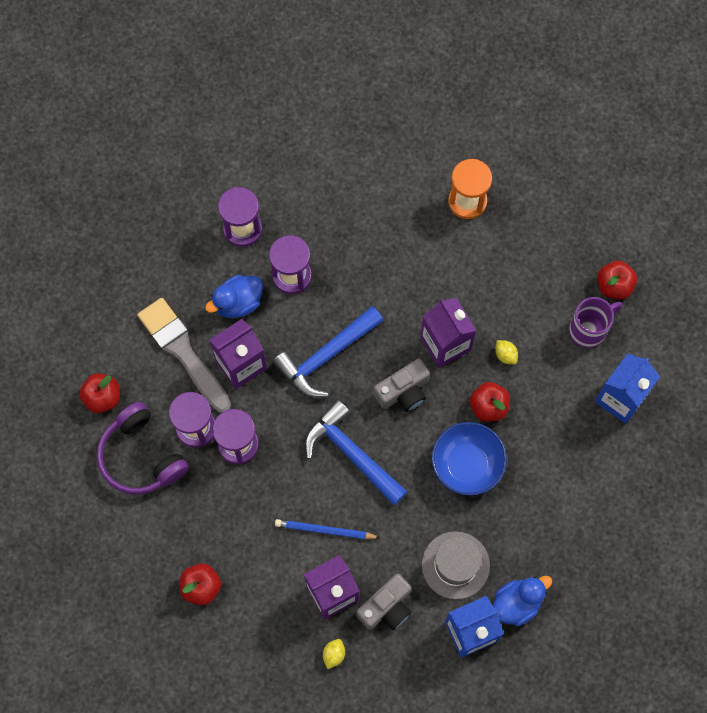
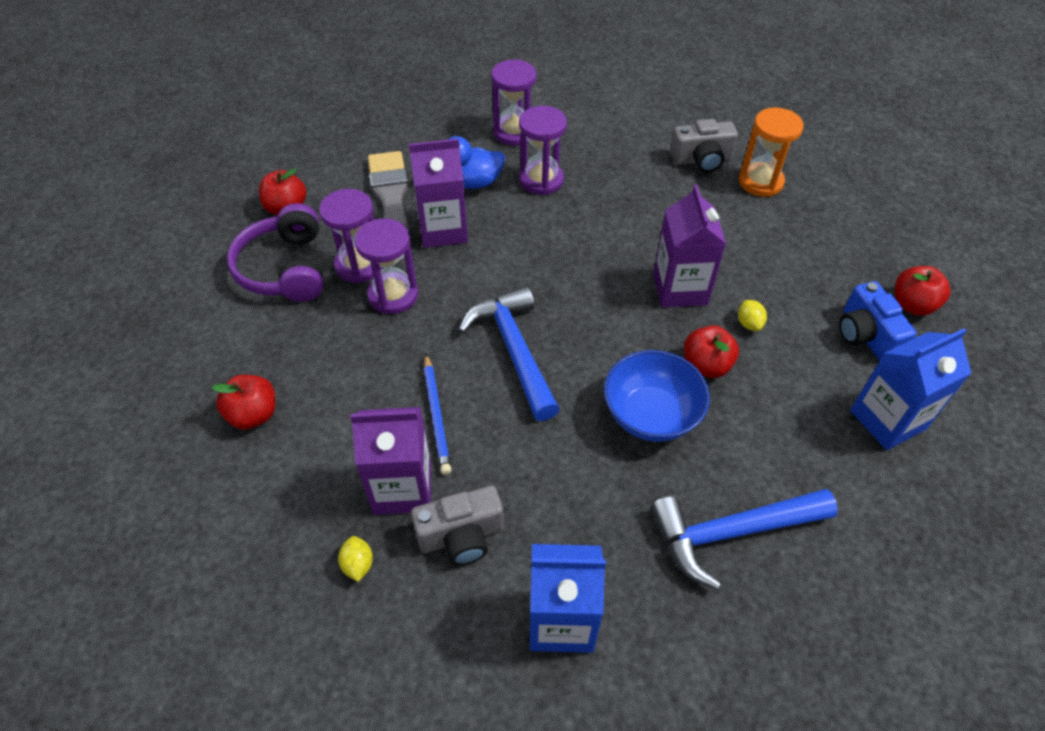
camera: 25 degrees right, 20 degrees down
(325, 356) = (537, 254): blue hammer -> blue hammer (730, 533)
(325, 530) = (436, 415): blue pencil -> blue pencil turned 135 degrees counterclockwise
(334, 654) = (358, 564): yellow lemon -> yellow lemon turned 60 degrees counterclockwise
(403, 391) = (608, 315): grey camera -> grey camera (701, 160)
(455, 565) = (581, 524): grey hat -> none
(517, 603) = (647, 611): blue duck -> none
(589, 329) = (866, 335): purple mug -> blue camera

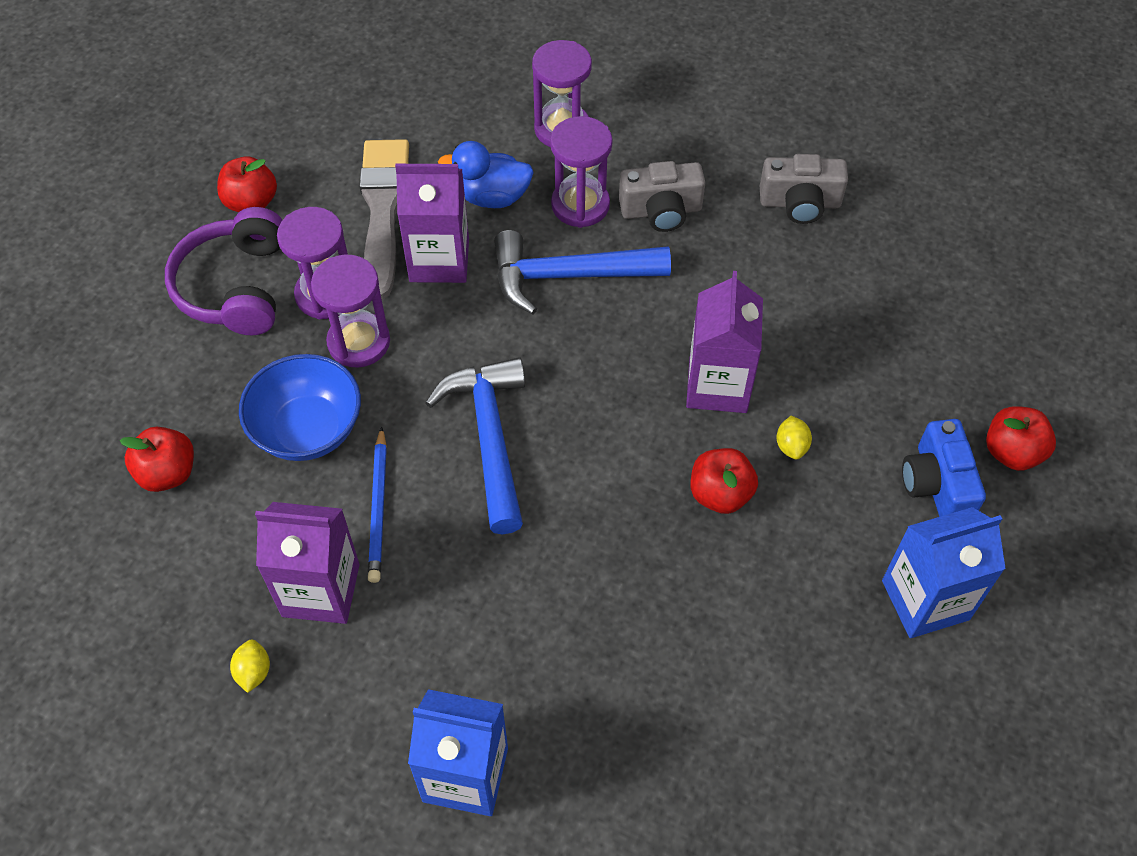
camera: 10 degrees right, 5 degrees up
(461, 536) = (376, 658): grey camera -> grey camera (661, 211)
(651, 415) = (634, 547): blue bowl -> blue bowl (308, 429)
(730, 533) = (687, 708): blue hammer -> blue hammer (567, 276)
(760, 182) = (869, 247): orange hourglass -> none

